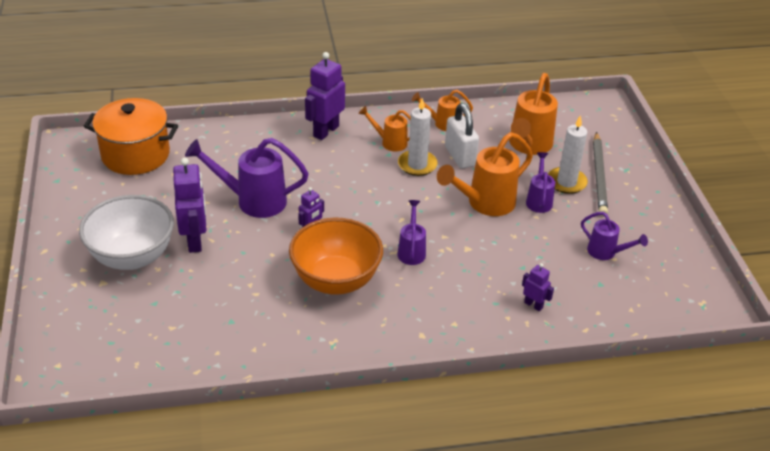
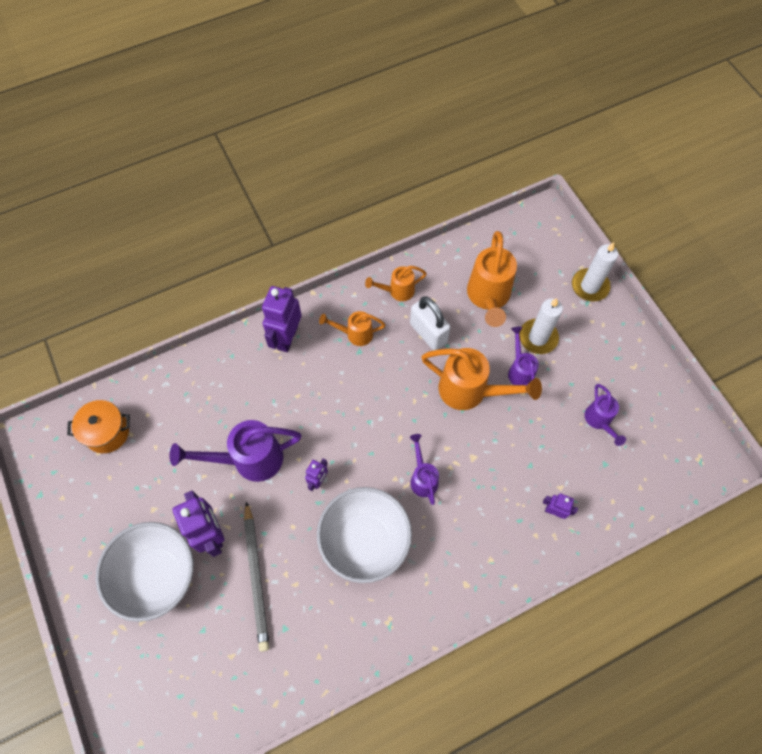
camera: 15 degrees left, 25 degrees up
(135, 155) = (107, 432): orange pot -> orange pot, size x0.63
(336, 280) = (365, 541): orange bowl -> white bowl
(417, 165) = (391, 358): white candle -> white candle (589, 286)
(484, 204) = (471, 392): orange watering can -> orange watering can turned 105 degrees counterclockwise
(599, 176) = (565, 319): grey pencil -> grey pencil (256, 577)
(606, 253) = (599, 421): purple watering can -> purple watering can turned 60 degrees clockwise

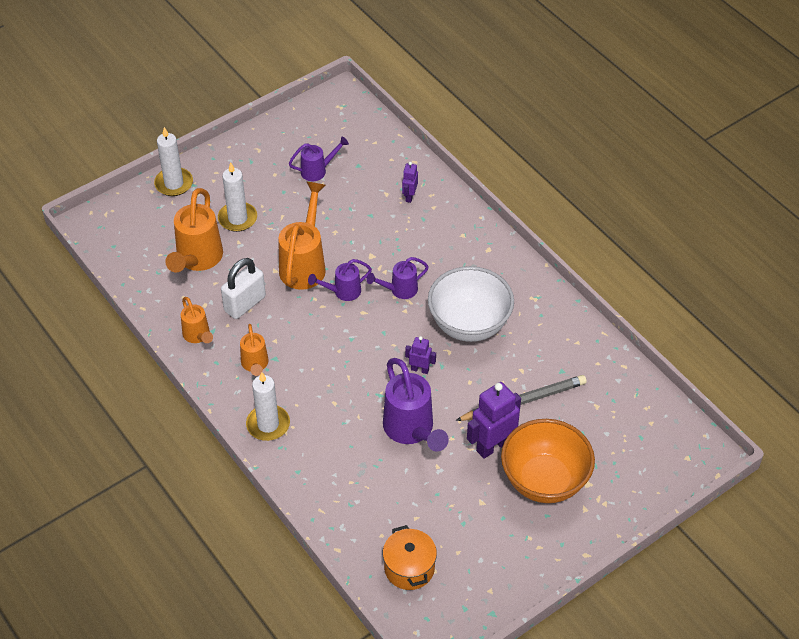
camera: 100 degrees left, 15 degrees down
(158, 576) = (544, 481): white bowl -> orange bowl
(287, 337) = (268, 424): purple robot -> white candle
(488, 298) = (197, 260): orange watering can -> orange watering can turned 105 degrees clockwise
(519, 370) = (275, 229): purple watering can -> purple watering can (342, 292)

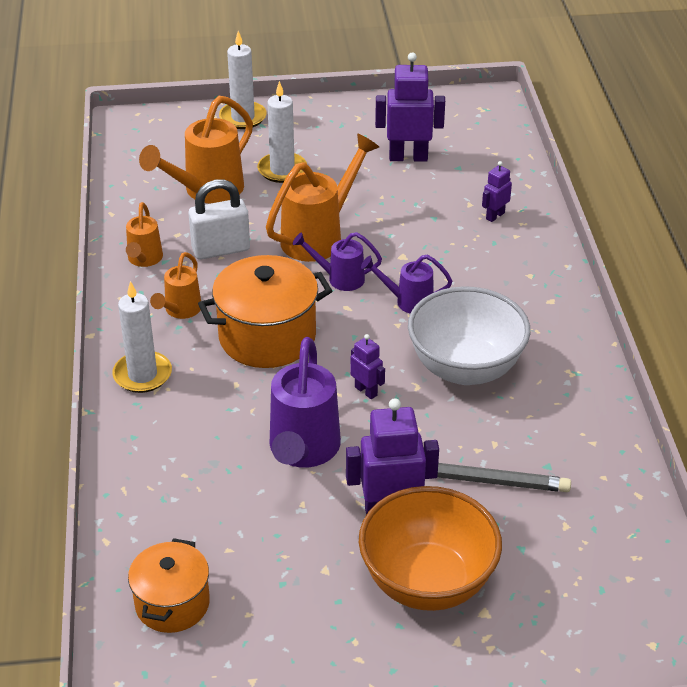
camera: 30 degrees right, 10 degrees down
(318, 170) = (408, 157): purple watering can -> purple robot
(328, 358) = (267, 337): none -> orange pot

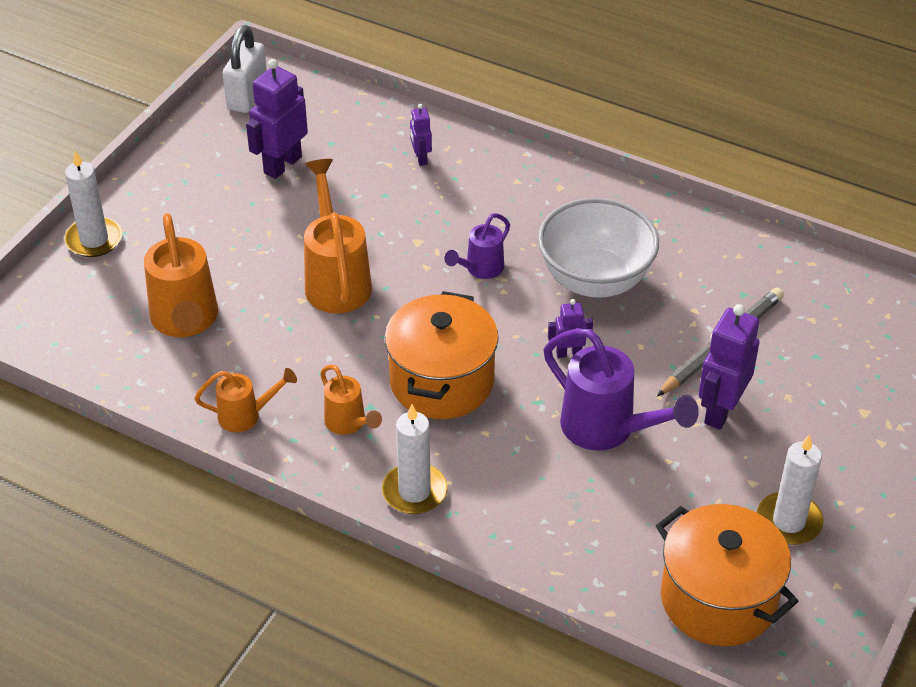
camera: 55 degrees left, 5 degrees up
(144, 260) = (246, 415): orange watering can -> orange watering can turned 45 degrees counterclockwise
(172, 603) = (718, 599): orange pot -> orange pot, size x1.58
(221, 249) = (286, 354): white padlock -> white padlock (247, 96)
(282, 170) = (210, 254): white candle -> white candle (788, 521)
(339, 278) = (408, 296): purple watering can -> none
(427, 582) = (811, 428): orange bowl -> none

